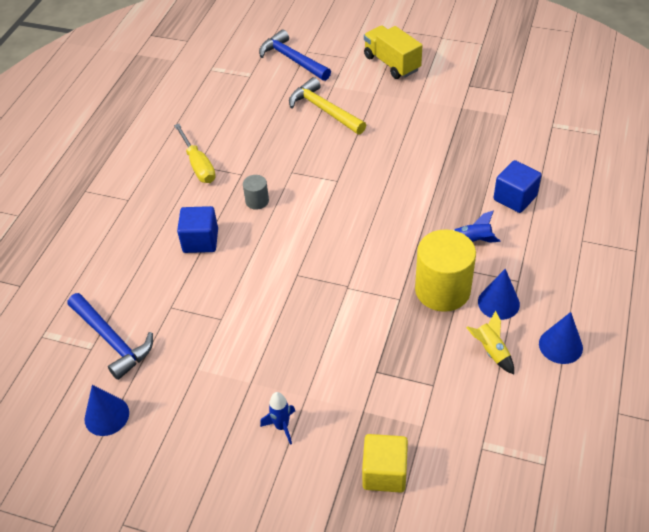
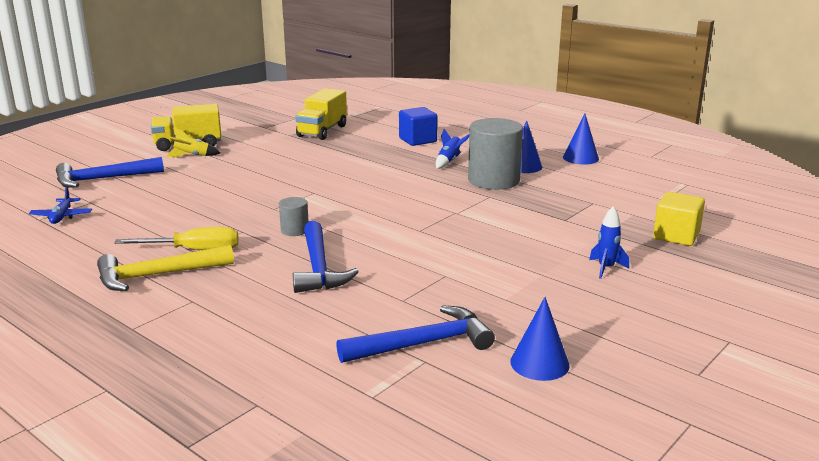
camera: 70 degrees left, 25 degrees down
(200, 241) = (318, 268): blue cube -> blue hammer
(219, 77) = (62, 216): none -> blue plane
(324, 110) = (206, 180): yellow hammer -> yellow hammer (158, 275)
(442, 290) = (493, 180): yellow cylinder -> grey cylinder
(487, 124) = (322, 131): none -> yellow truck
(491, 351) = (571, 178): yellow rocket -> yellow rocket (192, 156)

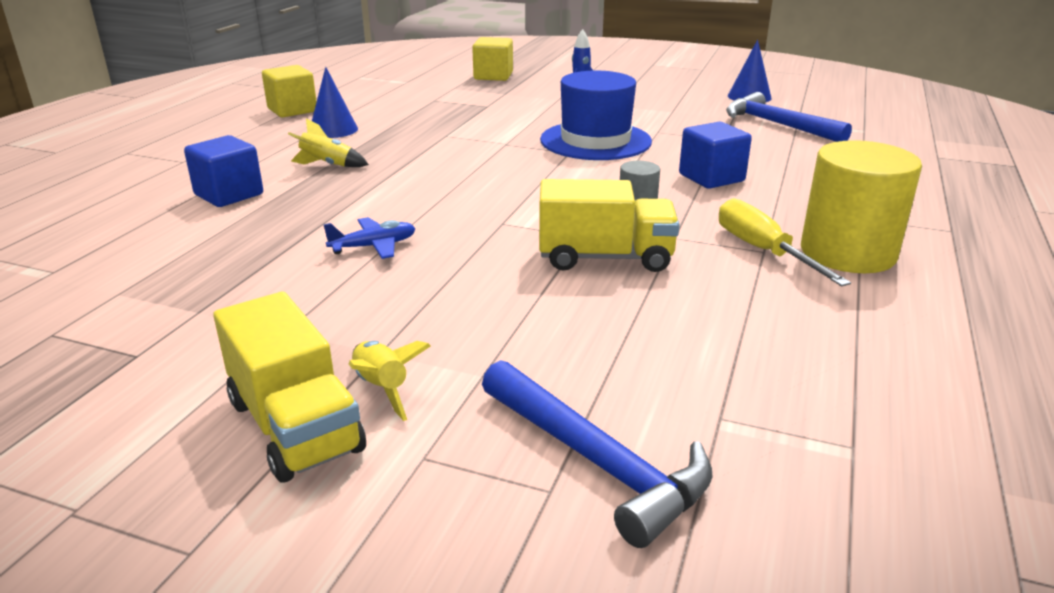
camera: 110 degrees left, 5 degrees up
(62, 216) = (812, 420): blue plane -> blue plane (374, 246)
(158, 275) = (847, 252): yellow hammer -> yellow cylinder
(318, 268) = (711, 178): blue hammer -> blue cube
(322, 131) = (173, 280): yellow truck -> yellow truck (605, 258)
(438, 244) = (595, 141): none -> blue hat
(449, 161) = (327, 165): blue rocket -> yellow rocket
(493, 180) = (391, 138): grey cylinder -> none
(580, 158) = (292, 110): blue cone -> yellow cube

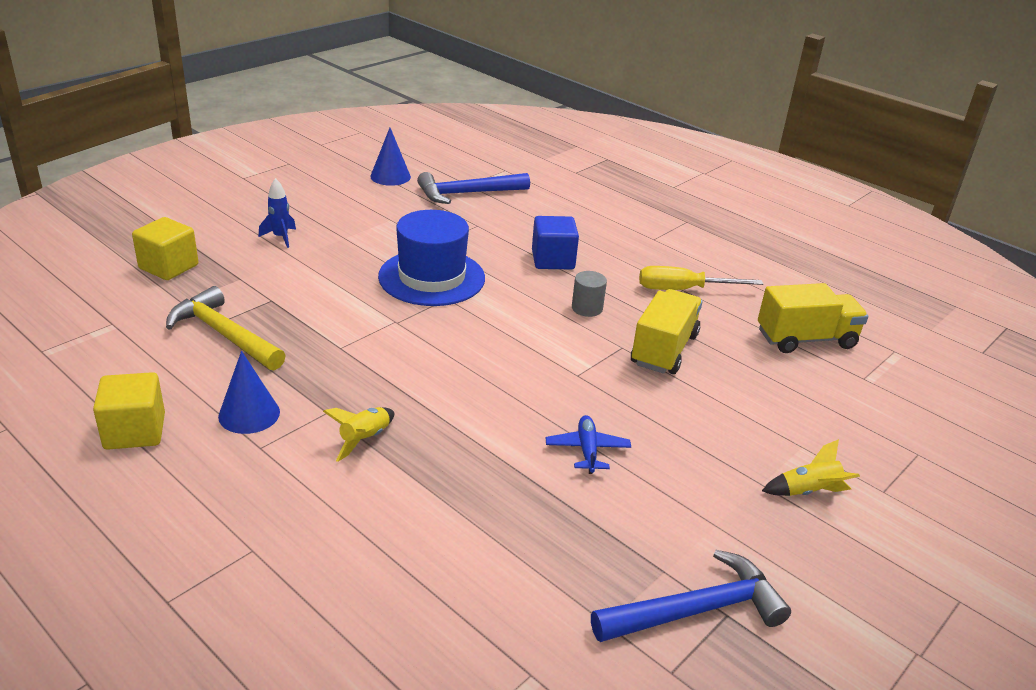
camera: 70 degrees left, 5 degrees up
(229, 195) = (401, 522): blue cube -> none
(295, 426) = (843, 538): yellow truck -> yellow truck (806, 339)
(425, 105) = (224, 334): none -> yellow hammer
(596, 461) = (896, 431): blue hammer -> blue hammer (696, 610)
(847, 252) = (699, 264): yellow cylinder -> none

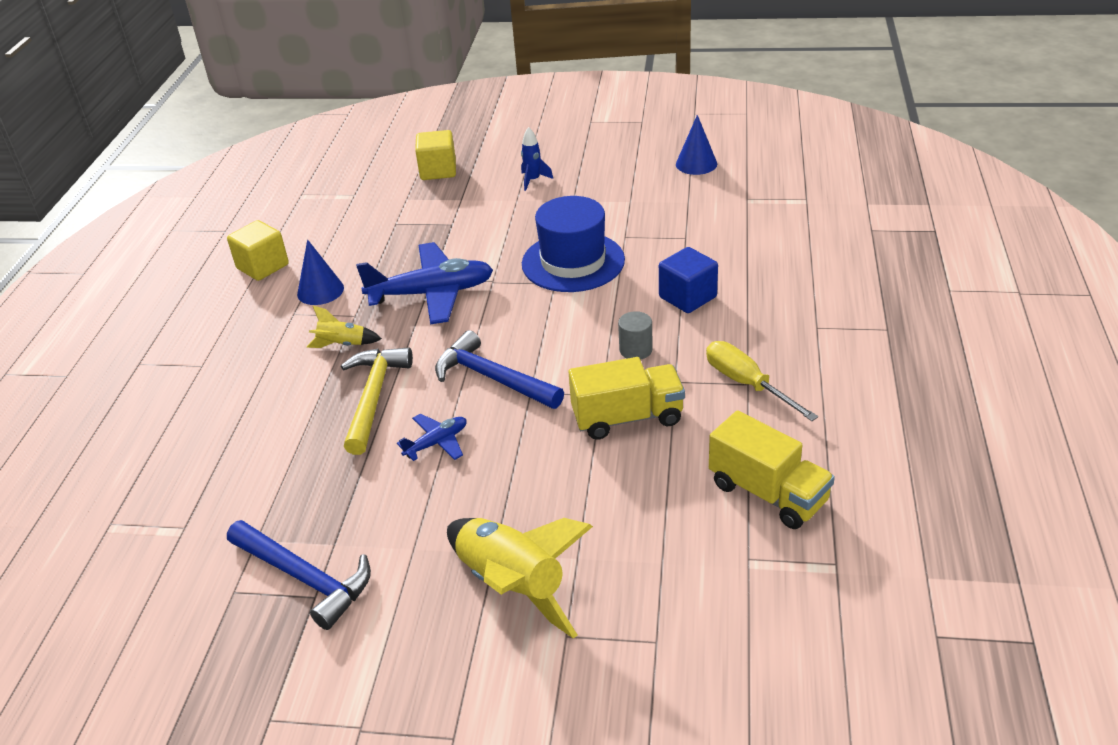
camera: 60 degrees right, 5 degrees up
(224, 334) = (391, 233): yellow hammer -> yellow hammer (374, 397)
(364, 357) = (432, 293): none -> blue plane
(467, 193) = (730, 206): blue hammer -> blue hammer (493, 378)
(808, 491) = (512, 586): yellow rocket -> yellow rocket, size x2.04

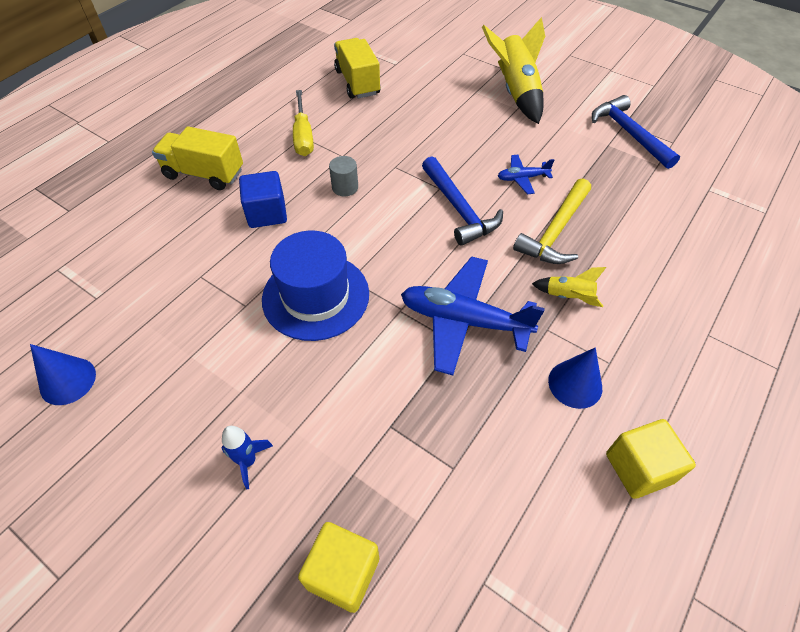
camera: 155 degrees left, 15 degrees up
(627, 417) = (392, 145): yellow truck -> yellow truck (204, 174)

